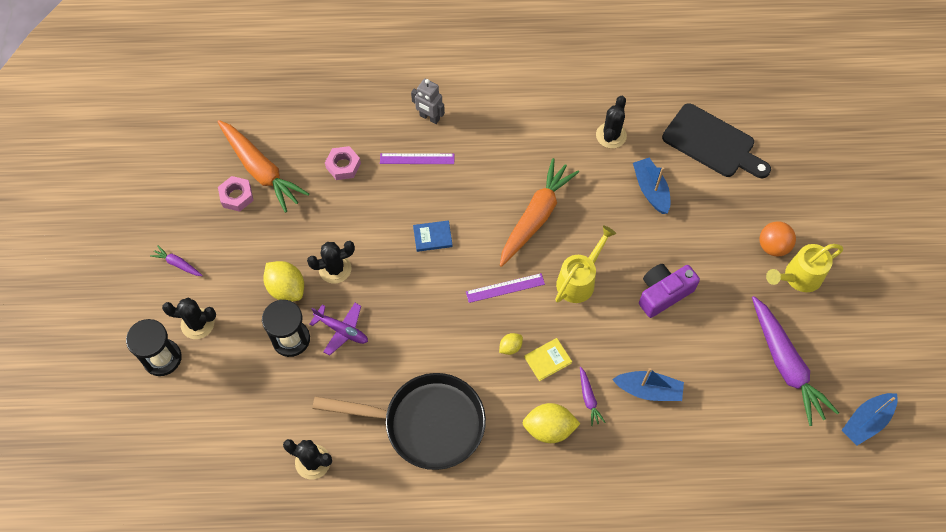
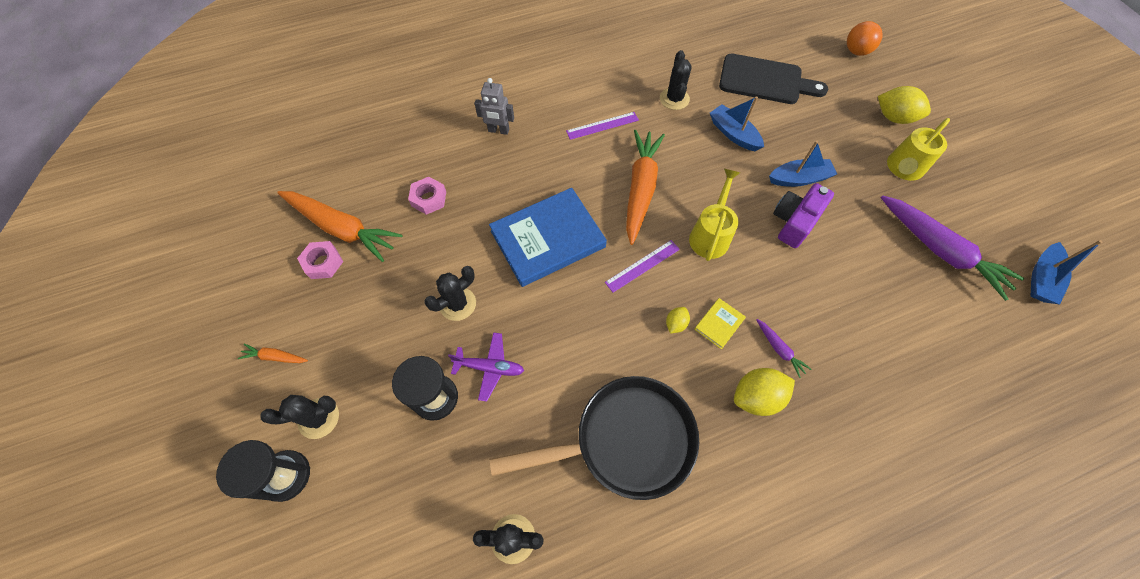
camera: 20 degrees left, 0 degrees up
(177, 264) = (275, 357): purple carrot -> orange carrot
(286, 288) = (411, 342): yellow lemon -> yellow lemon (894, 117)
(417, 159) = (501, 171): purple ruler -> purple ruler (602, 126)
(432, 237) = (548, 239): blue book -> blue book, size x2.40
(648, 390) = (831, 320): blue boat -> blue boat (799, 179)
(773, 246) = (865, 149): orange ball -> orange ball (856, 51)

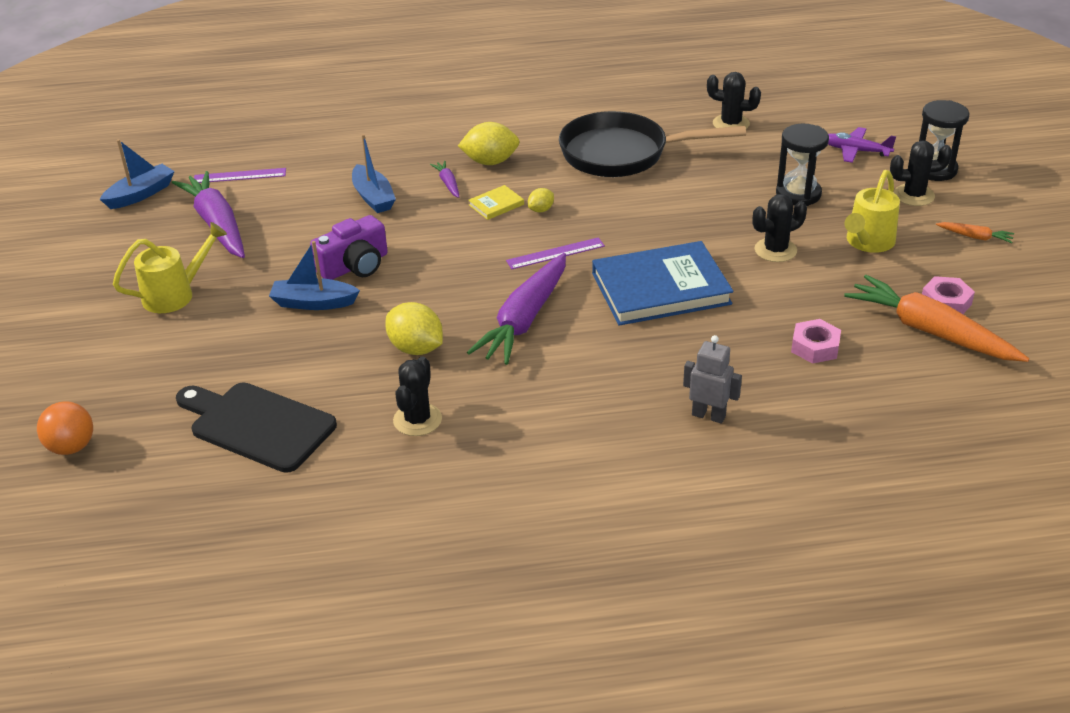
camera: 165 degrees left, 25 degrees down
(490, 368) = (742, 205): purple plane -> purple plane (855, 151)
(602, 126) = (546, 399): purple ruler -> purple ruler (240, 175)
(640, 189) = (524, 320): orange carrot -> purple carrot
(710, 235) = (462, 267): yellow watering can -> yellow watering can (867, 243)
(733, 134) = (361, 362): blue boat -> blue boat (373, 197)
(894, 117) = (121, 349): yellow lemon -> yellow lemon (416, 348)

